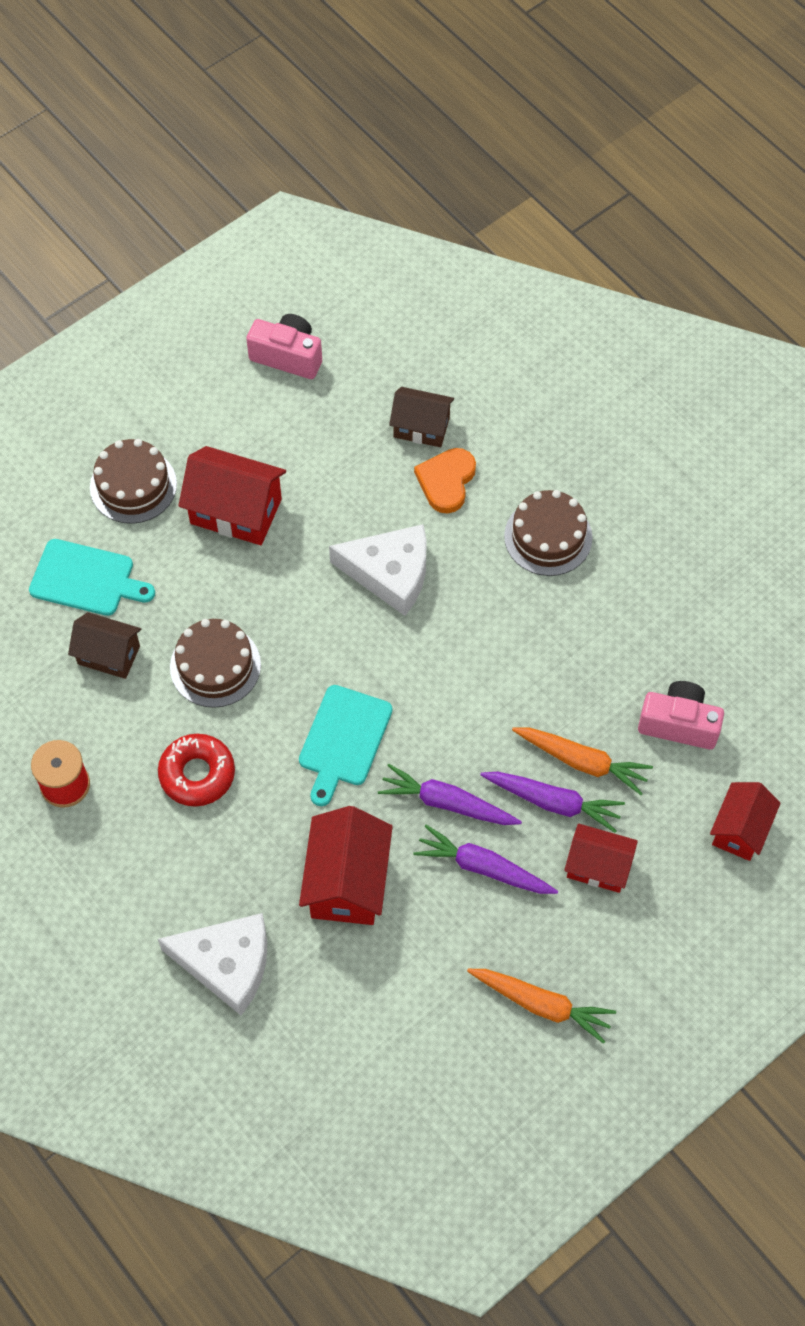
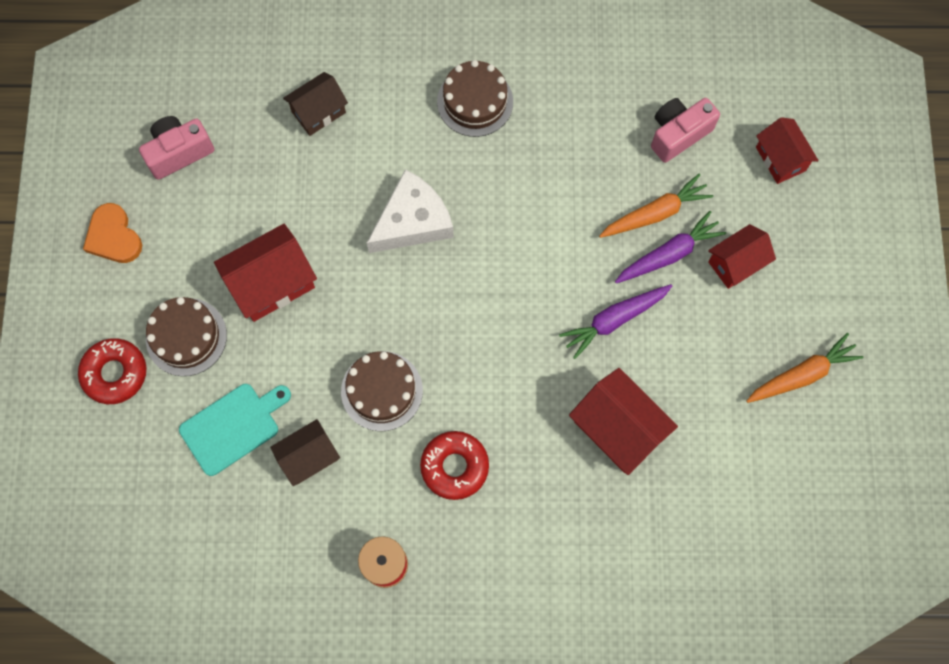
camera: 50 degrees left, 10 degrees up
(57, 460) = (115, 373): none -> red donut
(227, 964) = (613, 555): white cheese -> none
(343, 740) = (512, 350): turquoise cutting board -> none
(446, 481) = (375, 130): orange heart -> orange heart (113, 236)
(483, 868) = (679, 334): purple carrot -> none

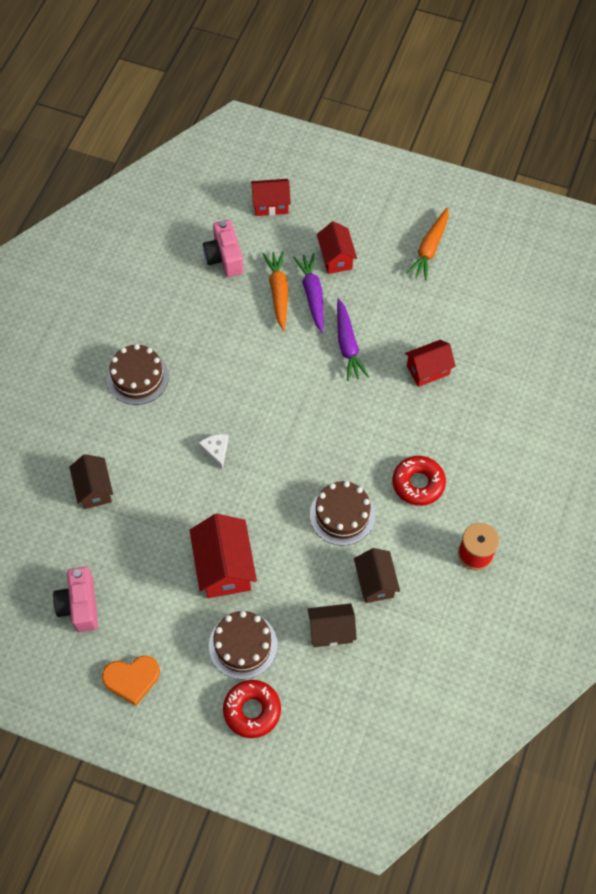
camera: 70 degrees left, 10 degrees down
(233, 427) = (331, 631): turquoise cutting board -> brown house
(413, 221) = (216, 451): white cheese -> white cheese, size x0.49
(618, 429) = (428, 370): red house -> red house, size x0.66
(802, 374) = (429, 248): orange carrot -> orange carrot turned 150 degrees counterclockwise

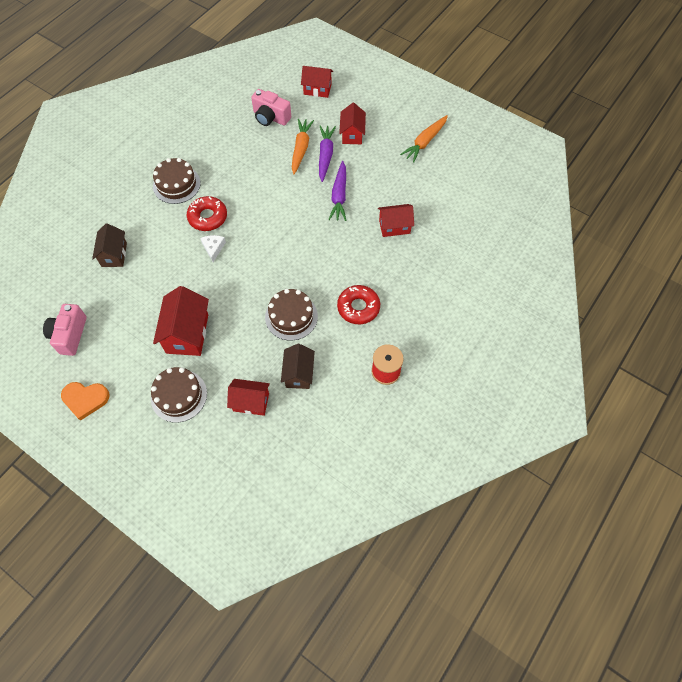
camera: 15 degrees right, 0 degrees up
(224, 258) = (270, 117): pink camera -> pink camera turned 60 degrees counterclockwise
(252, 710) = (166, 448): red donut -> red donut (208, 217)
(331, 631) = (251, 402): brown house -> red house

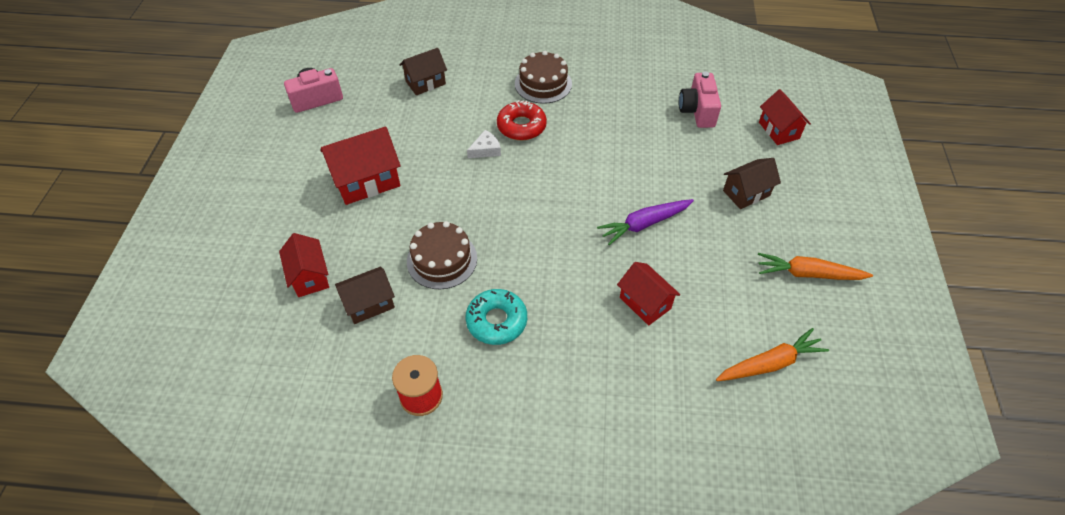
camera: 60 degrees right, 10 degrees down
(85, 399) = (251, 144): orange heart -> none
(179, 395) = (288, 211): brown cake -> none
(301, 149) = (679, 157): orange carrot -> orange carrot (770, 363)
(325, 156) = (690, 183): purple carrot -> none
(352, 134) = (746, 193): red house -> brown house
(358, 307) = (496, 321): red donut -> turquoise donut

